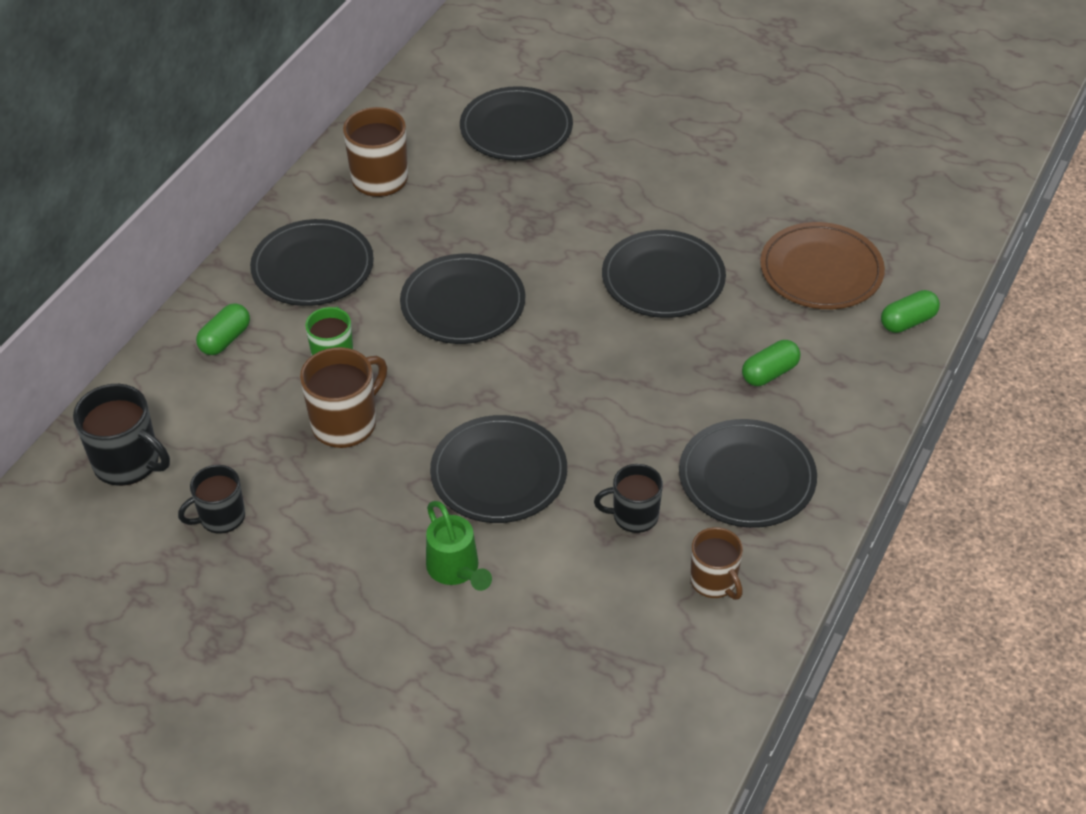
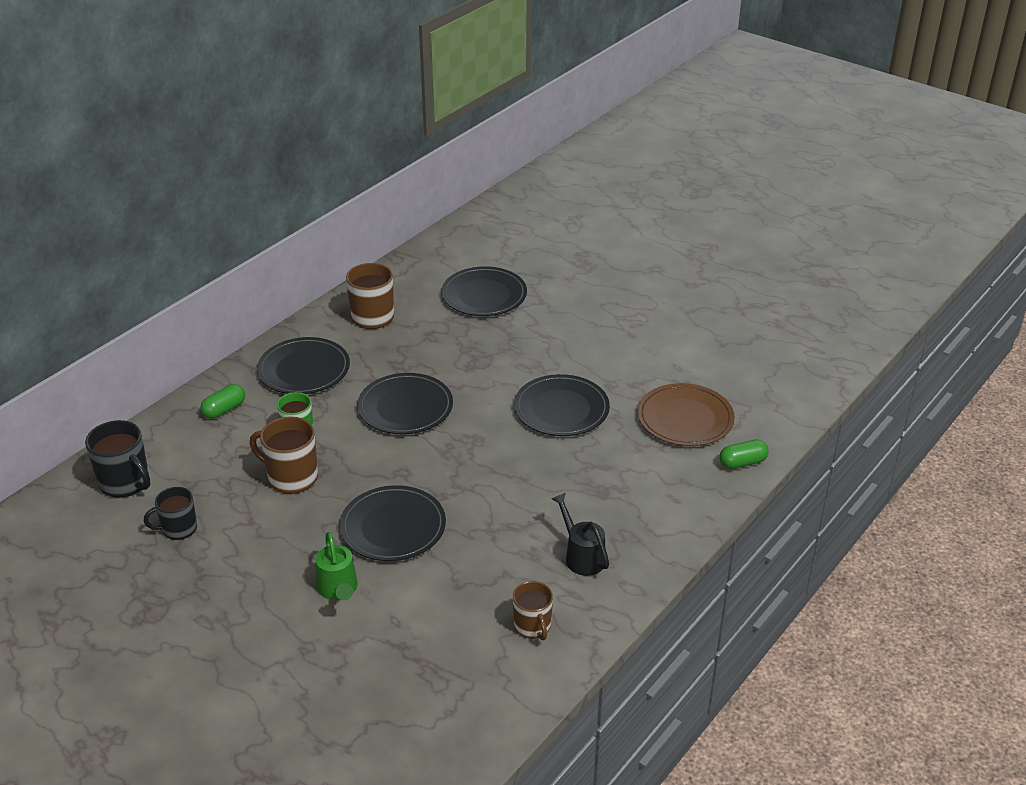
camera: 10 degrees right, 10 degrees down
(346, 423) = (291, 477): brown mug -> brown mug turned 120 degrees counterclockwise
(634, 516) = (485, 571): black mug -> none
(747, 477) = (581, 556): black plate -> black watering can
(769, 373) = (622, 485): green capsule -> none

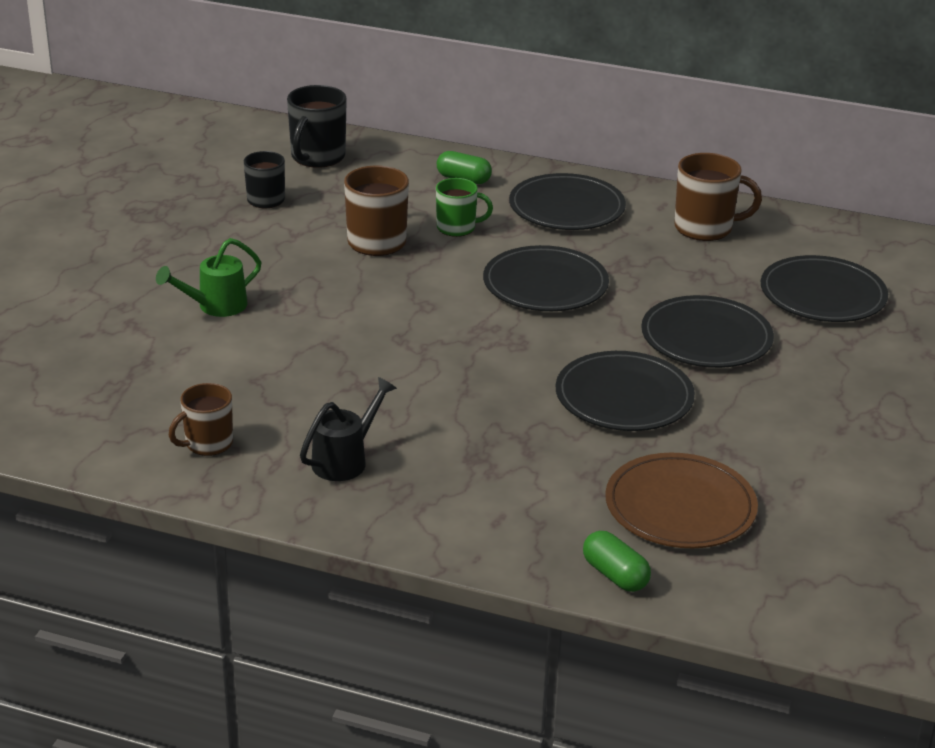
camera: 70 degrees right, 5 degrees down
(393, 527) = (330, 319): black plate -> black plate (706, 338)

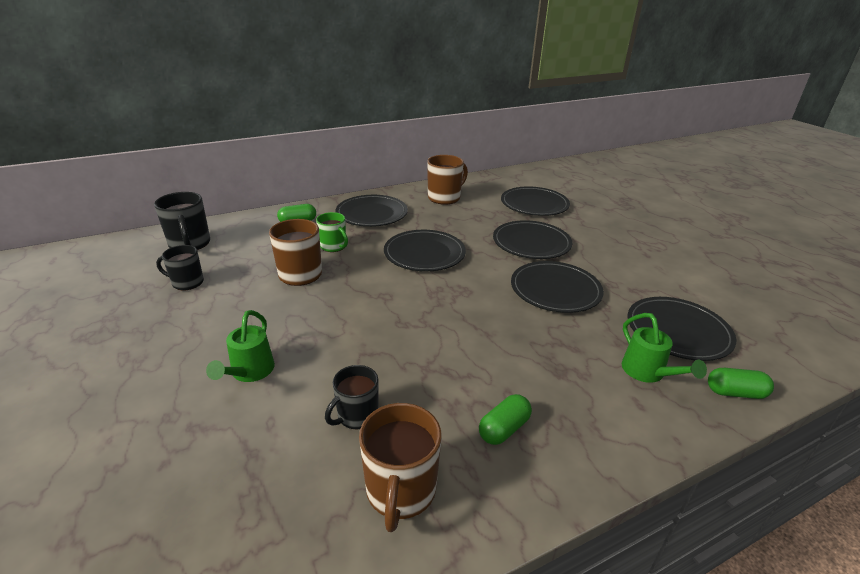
camera: 45 degrees left, 0 degrees up
(207, 443) = (400, 491): brown mug -> brown mug, size x1.51
(249, 383) = (356, 416): none -> black mug
(345, 460) = (504, 429): black watering can -> green capsule
(457, 228) = (334, 246): green mug -> green mug turned 90 degrees clockwise
(560, 510) = (647, 373): none -> green watering can
(680, 507) = (678, 331): brown plate -> black plate

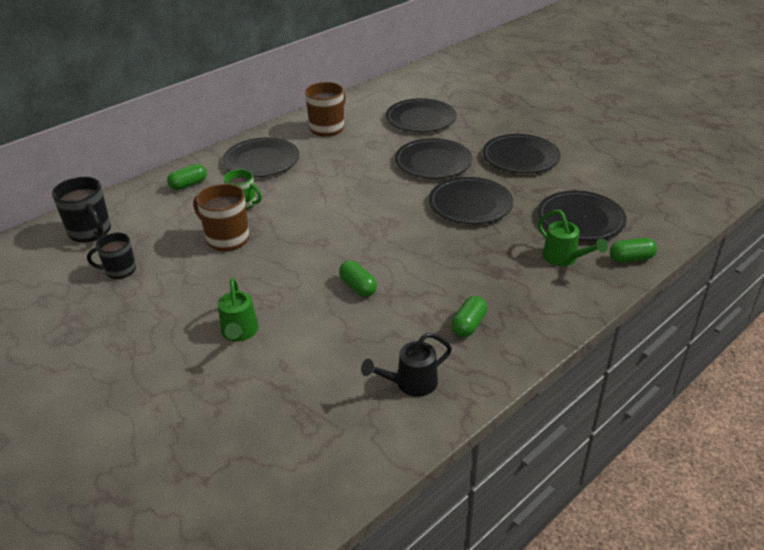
camera: 15 degrees left, 5 degrees up
(356, 416) = (350, 343): black mug -> none
(398, 351) = (358, 287): none -> green capsule
(400, 491) = (410, 383): brown mug -> black watering can
(424, 254) = (337, 193): black plate -> black plate (520, 157)

